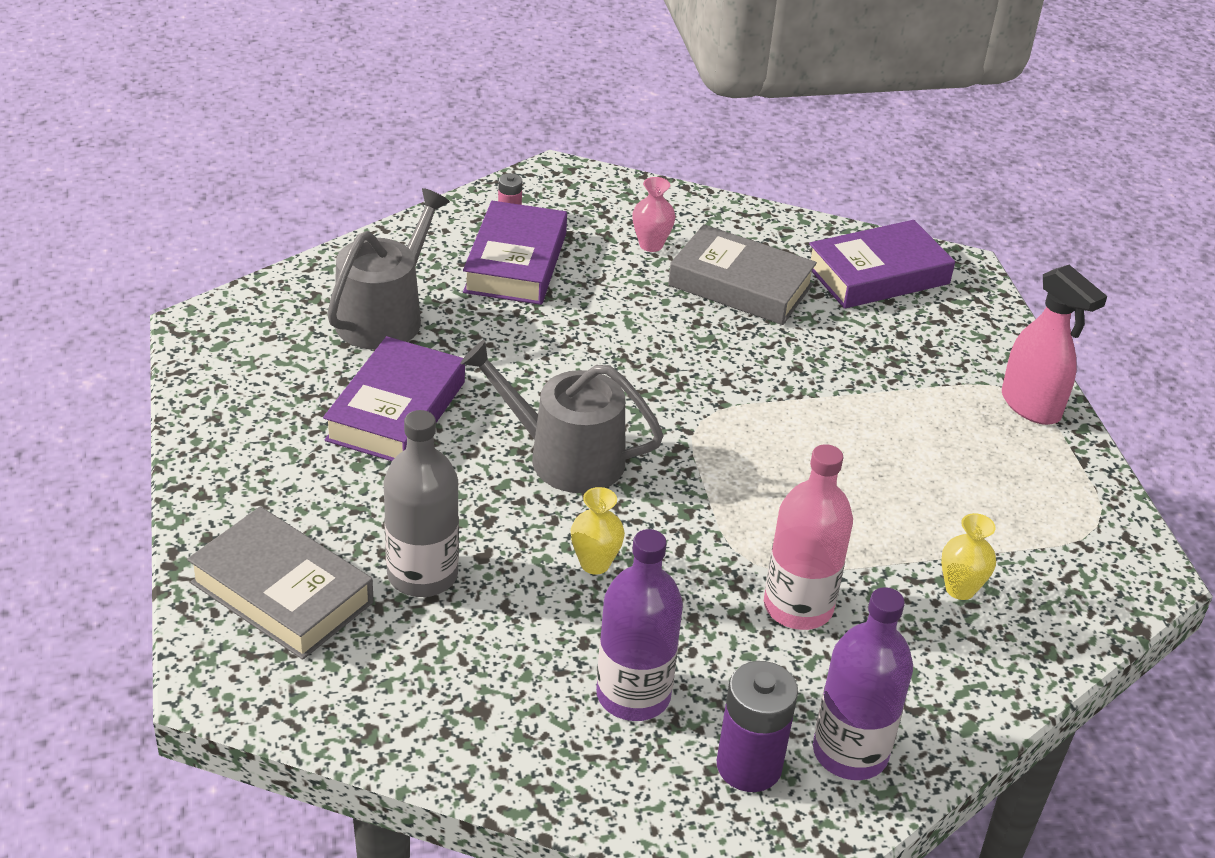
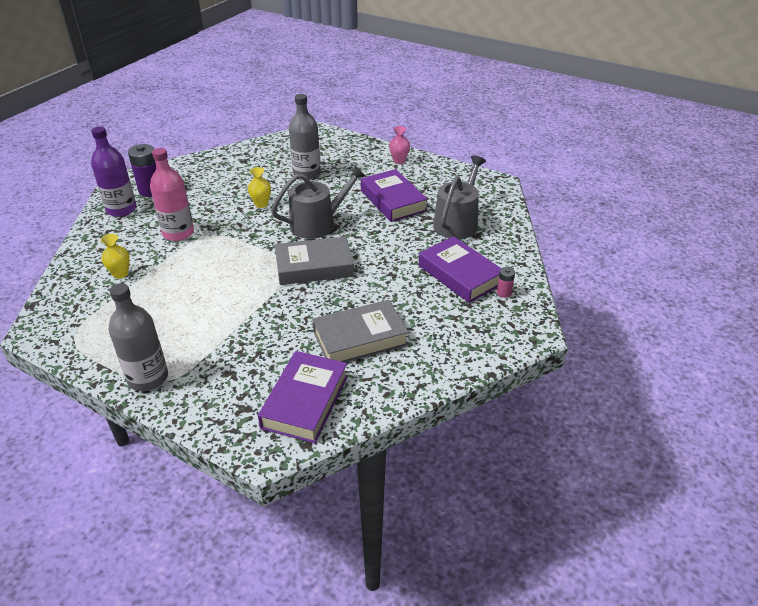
camera: 135 degrees right, 0 degrees up
(282, 593) = (335, 150): grey book -> grey book (314, 266)
(384, 316) = (457, 222): grey watering can -> grey watering can turned 135 degrees counterclockwise
(633, 695) = (205, 185): purple bottle -> none
(651, 245) = (428, 327): pink vase -> pink vase (399, 161)
(1031, 406) = (148, 378): pink spray bottle -> grey bottle

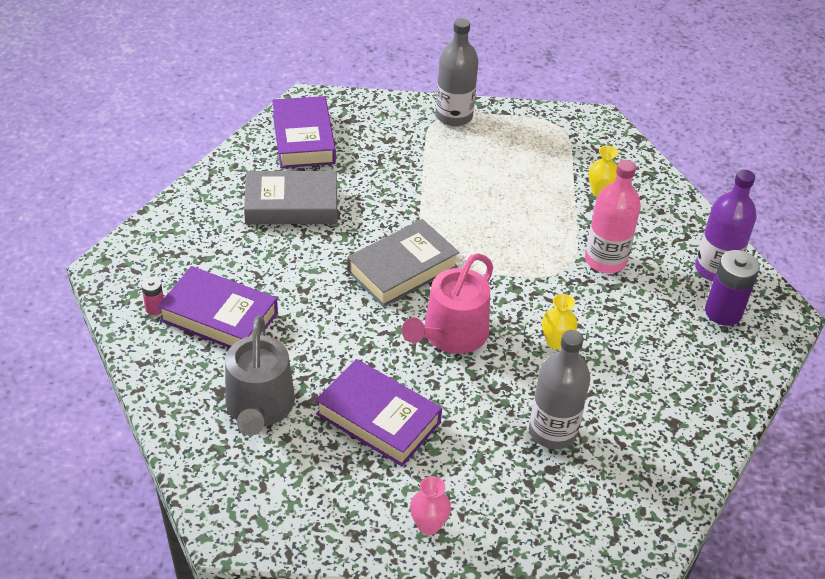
camera: 150 degrees right, 5 degrees up
(318, 224) = (451, 335): grey watering can -> pink watering can
(360, 338) = (291, 204): grey book -> grey book turned 45 degrees clockwise

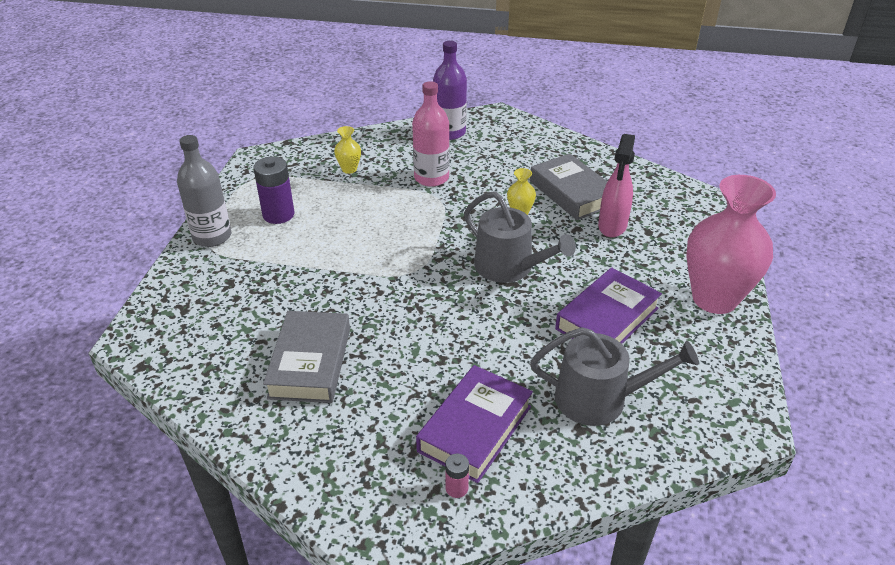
camera: 80 degrees left, 5 degrees down
(303, 139) = (200, 348): purple book -> none
(402, 269) = (424, 289): grey book -> grey book (572, 193)
(428, 525) = (714, 299): pink vase -> pink vase, size x2.42
(451, 335) = (509, 267): pink watering can -> grey watering can
(552, 431) = (612, 226): grey bottle -> pink spray bottle
(723, 312) = (493, 136): purple battery -> purple battery (278, 215)

